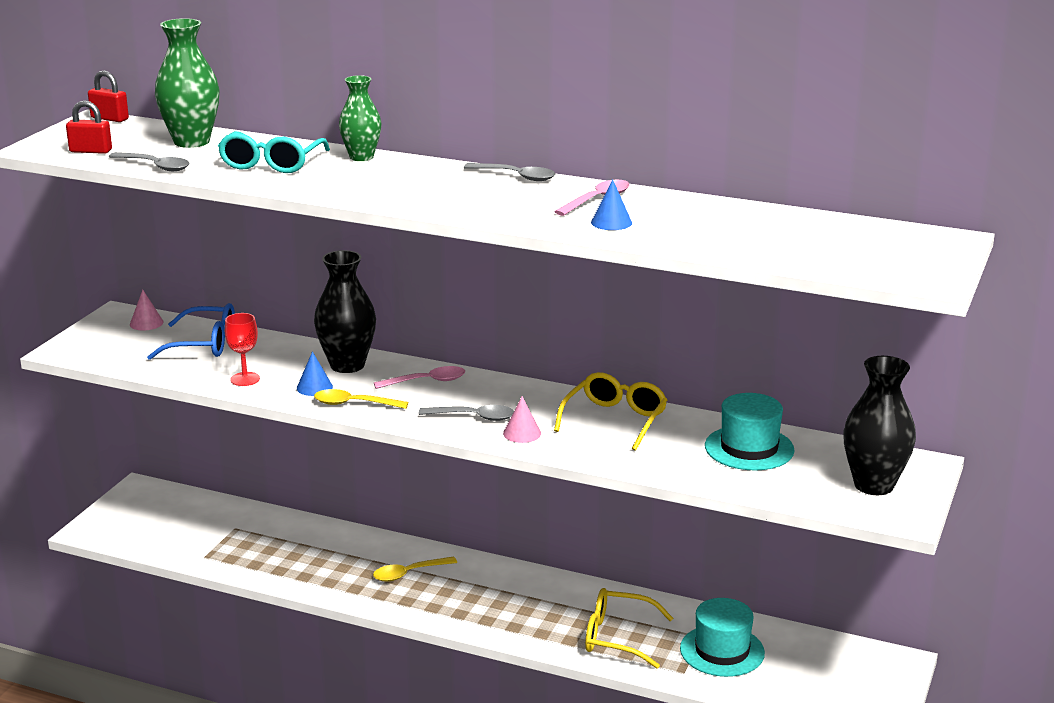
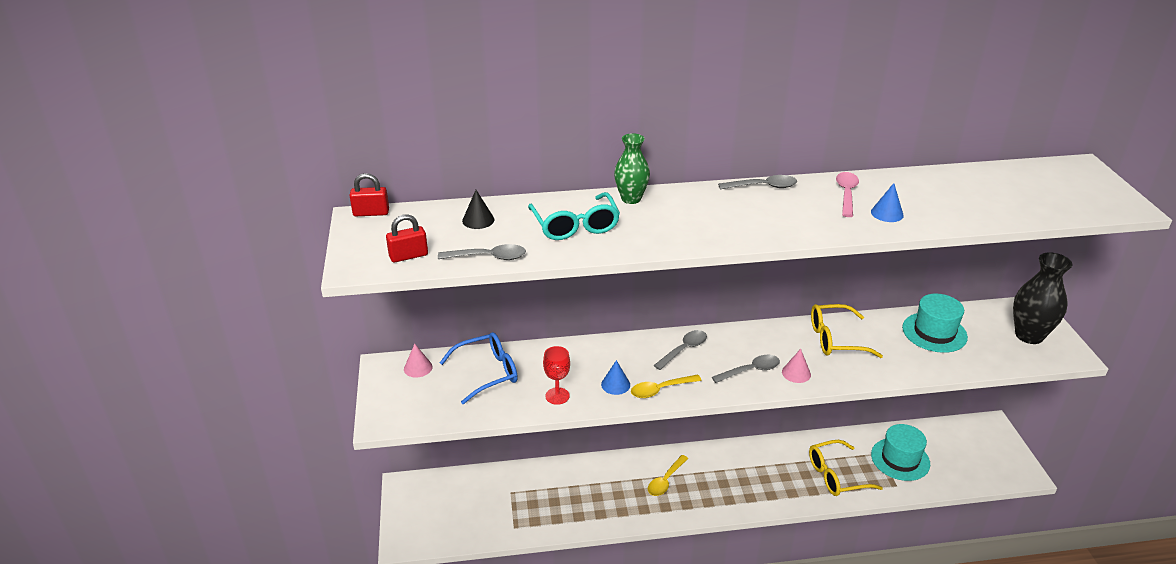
camera: 30 degrees left, 10 degrees up
(191, 142) = (478, 220): green vase -> black cone
(347, 365) = (614, 355): black vase -> none
(426, 381) = (684, 350): pink spoon -> grey spoon
(614, 420) = (836, 339): yellow glasses -> yellow glasses turned 90 degrees counterclockwise

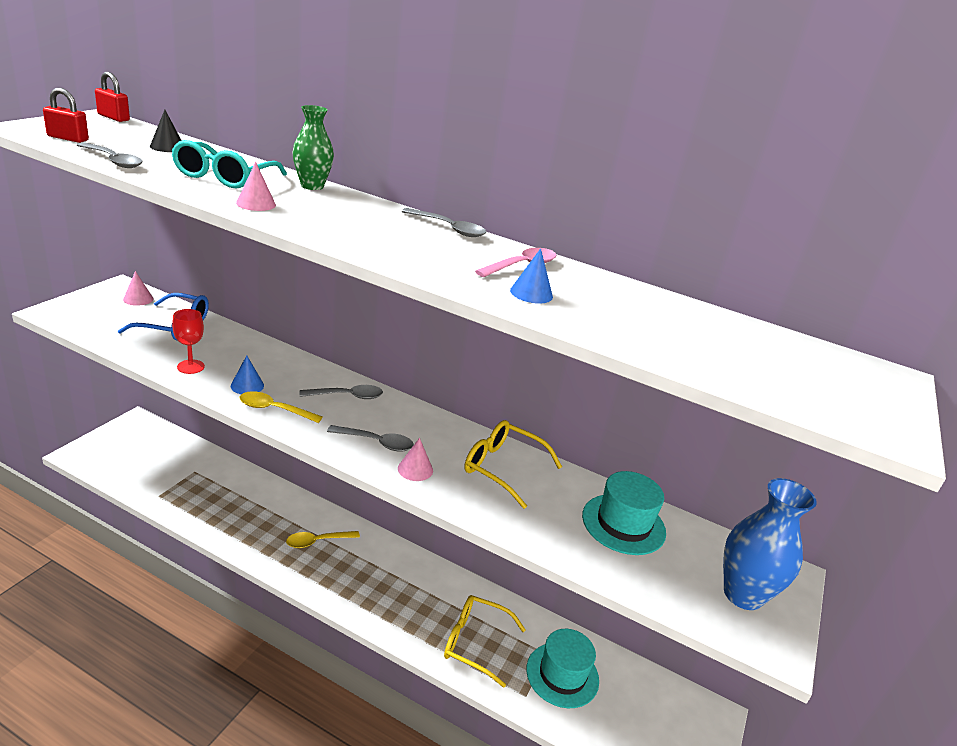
camera: 30 degrees right, 5 degrees down
(644, 238) = (256, 204): none -> pink cone
(1029, 335) = (743, 594): black vase -> blue vase

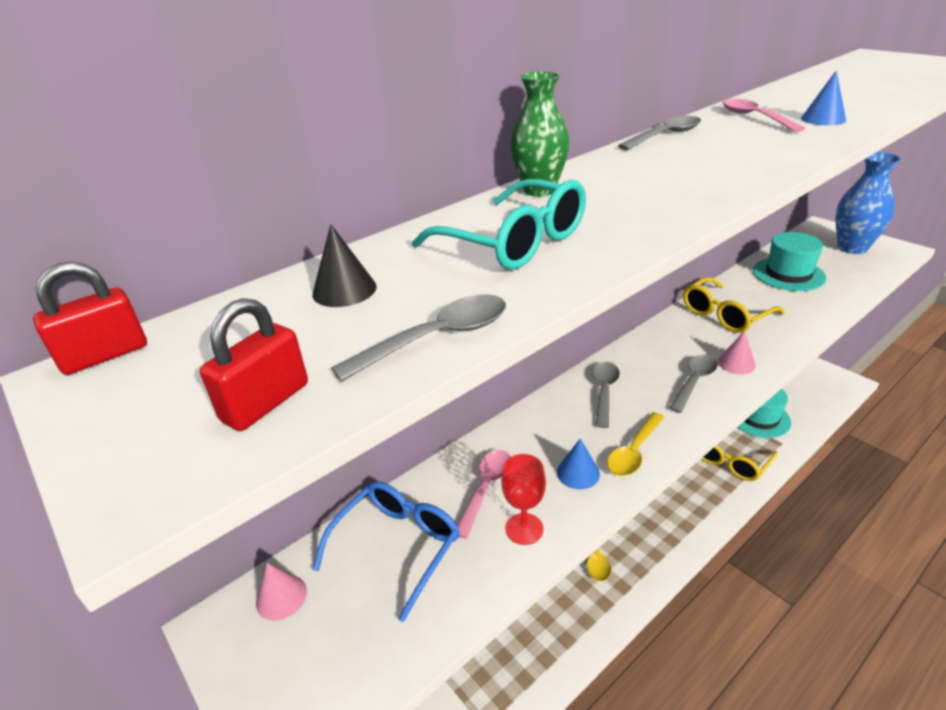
camera: 60 degrees left, 5 degrees up
(227, 351) = (486, 488): none -> pink spoon
(256, 204) = (631, 222): pink cone -> none

